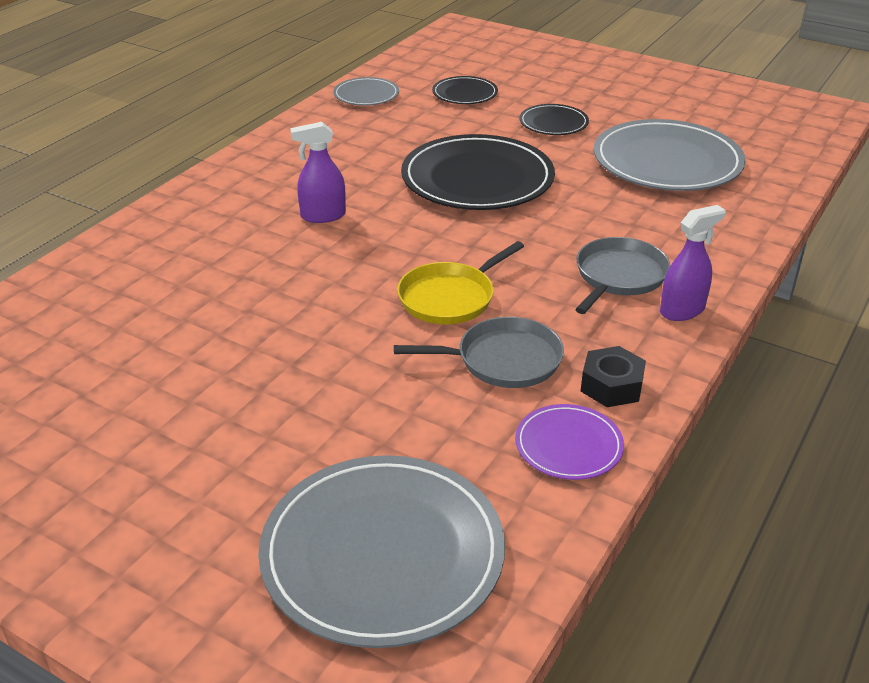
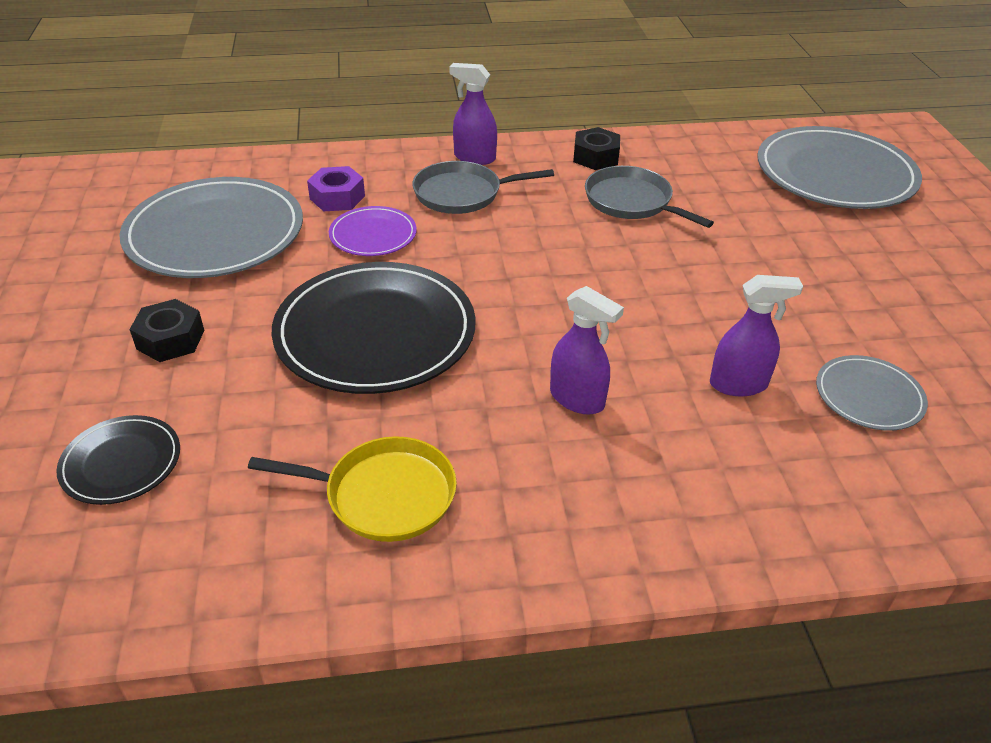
camera: 130 degrees left, 5 degrees up
(242, 277) = (739, 384): none -> purple spray bottle
(366, 95) = (204, 576): grey plate -> grey plate (869, 396)
(450, 298) = (597, 254): yellow pan -> yellow pan (384, 495)
(553, 123) = (170, 339): black plate -> black nut
(568, 445) = (669, 153): purple plate -> purple plate (373, 235)
(673, 219) = (337, 197): none -> purple nut

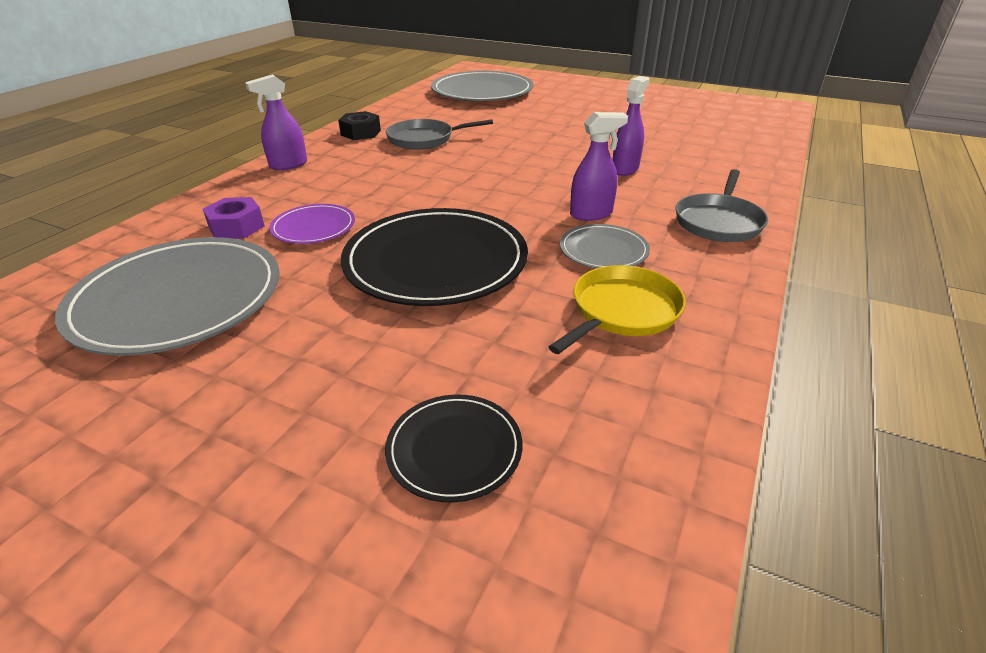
camera: 55 degrees left, 5 degrees down
(170, 339) = (303, 368): black nut -> none
(462, 194) = (323, 181): grey pan -> grey pan (718, 222)
(869, 396) = (664, 145): grey plate -> grey plate (603, 250)

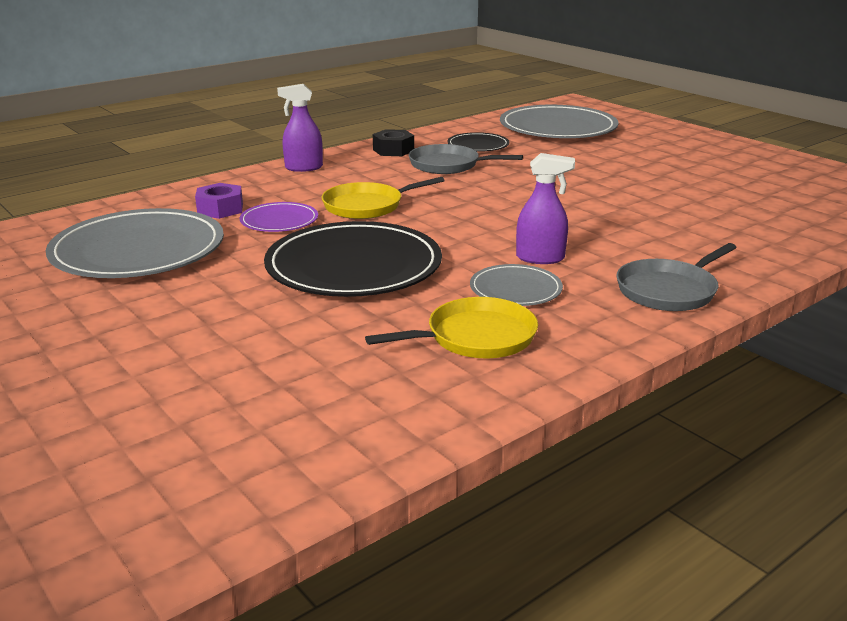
camera: 25 degrees right, 10 degrees down
(388, 193) = (367, 206): none -> yellow pan
(454, 449) = (241, 387): black plate -> black plate (478, 145)
(625, 169) = (627, 226): purple spray bottle -> none

